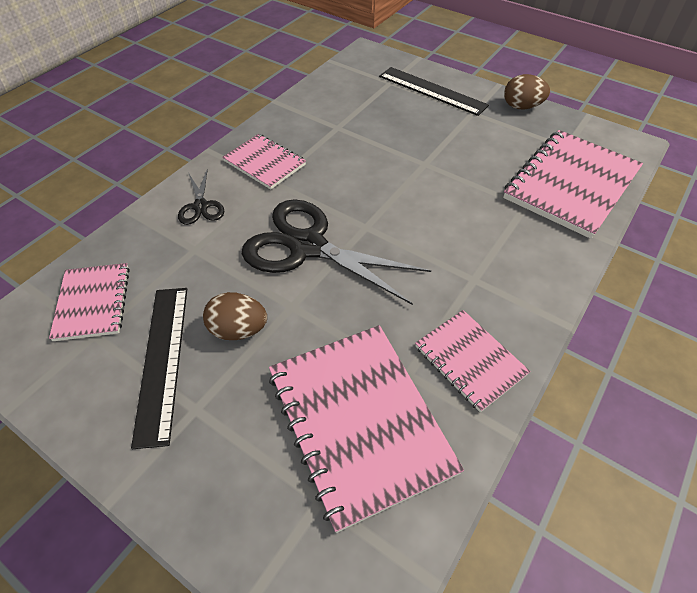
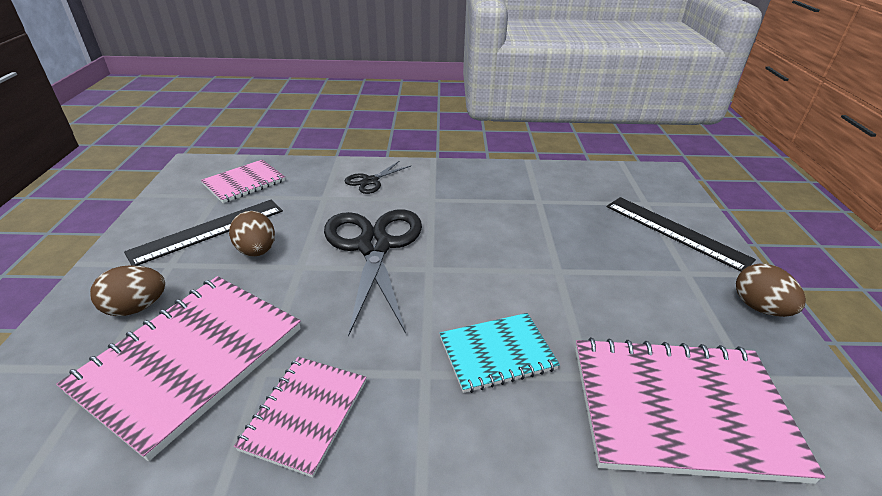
camera: 55 degrees right, 15 degrees down
(248, 452) = (137, 307): none -> brown egg
(265, 163) = (448, 186): pink notebook -> none
(432, 91) = (675, 232): black ruler -> black ruler turned 45 degrees counterclockwise
(480, 235) = (497, 354): none -> turquoise notebook

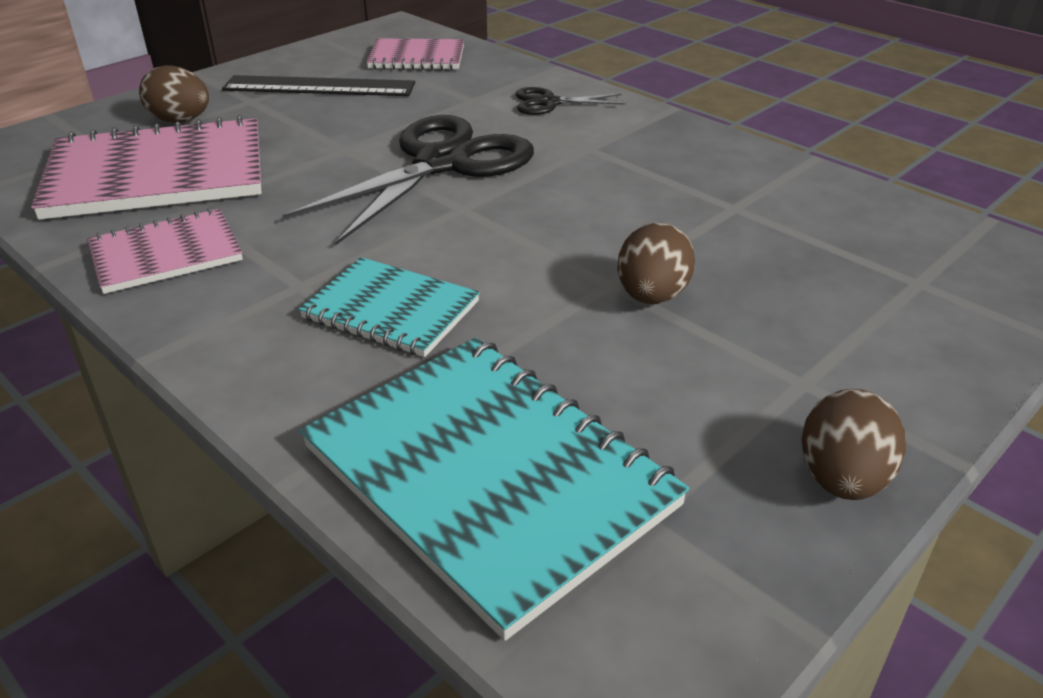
camera: 45 degrees right, 0 degrees up
(257, 251) = (331, 120): brown egg -> brown egg (652, 296)
(675, 232) = (893, 335): black ruler -> none
(680, 409) = (489, 476): pink notebook -> turquoise notebook

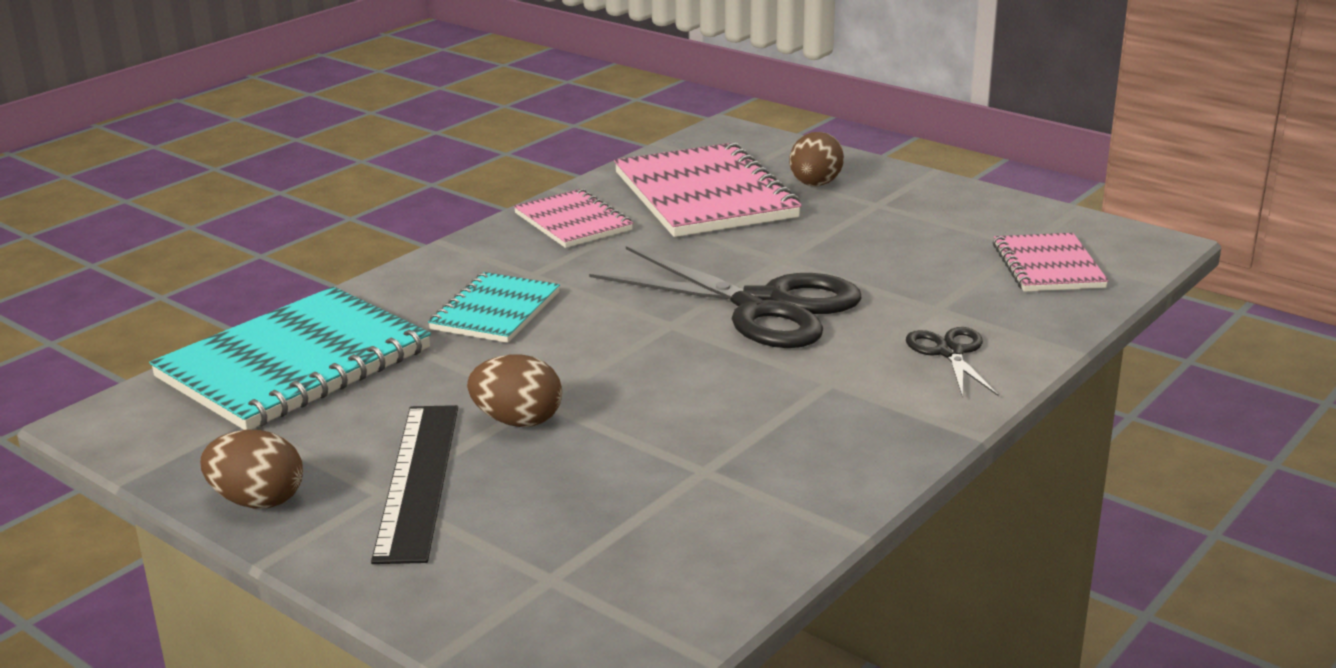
camera: 85 degrees right, 10 degrees down
(319, 87) = (928, 228): black ruler -> black ruler (417, 480)

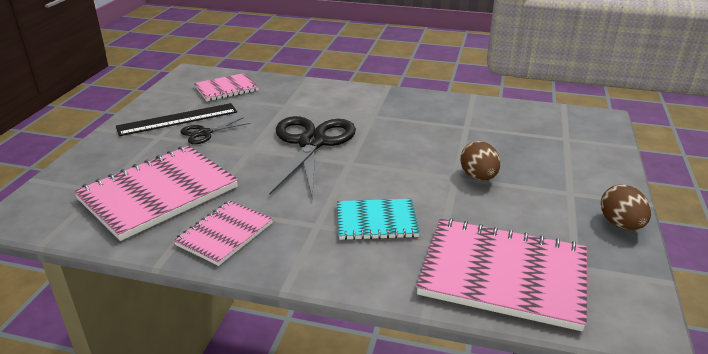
camera: 115 degrees left, 5 degrees up
(295, 364) = (503, 275): turquoise notebook -> pink notebook
(417, 480) = (551, 186): black ruler -> black ruler (177, 119)
(815, 185) = (130, 159): brown egg -> none
(950, 352) = (327, 97): black scissors -> black scissors (204, 133)

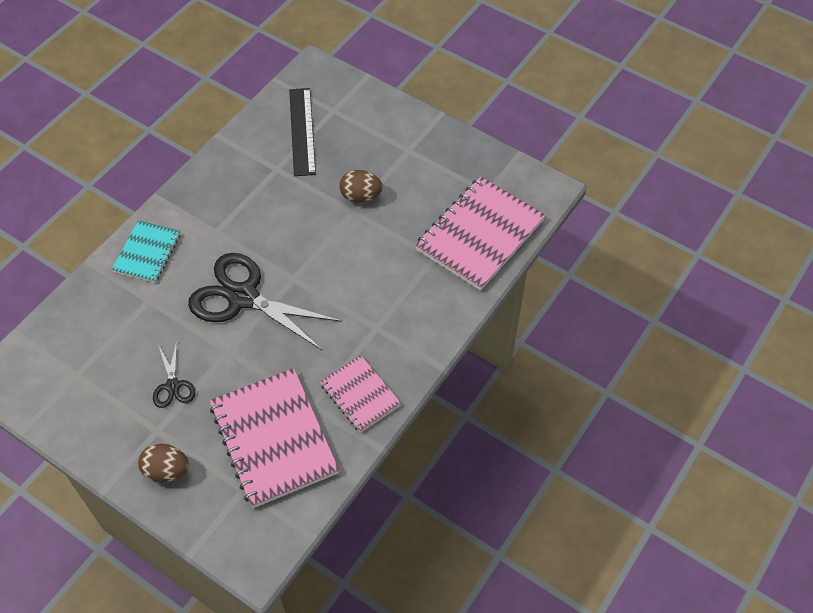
camera: 70 degrees left, 25 degrees up
(177, 119) = (126, 408): black ruler -> black ruler (302, 131)
(226, 89) = (72, 348): pink notebook -> none
(376, 221) = (389, 286): turquoise notebook -> turquoise notebook (147, 253)
(620, 224) = (457, 143): brown egg -> brown egg (167, 471)

